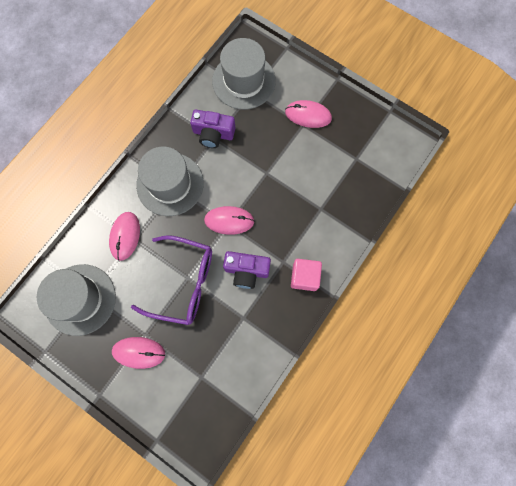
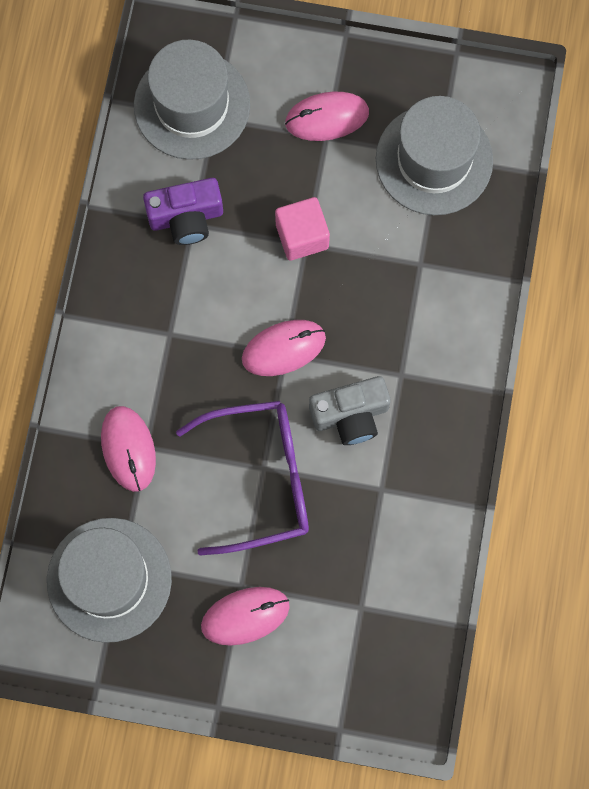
camera: 25 degrees left, 0 degrees up
(170, 184) = (157, 332): grey hat -> grey hat (434, 160)
(246, 271) = (350, 415): purple camera -> grey camera
(304, 277) = (445, 383): pink cube -> pink cube (302, 236)

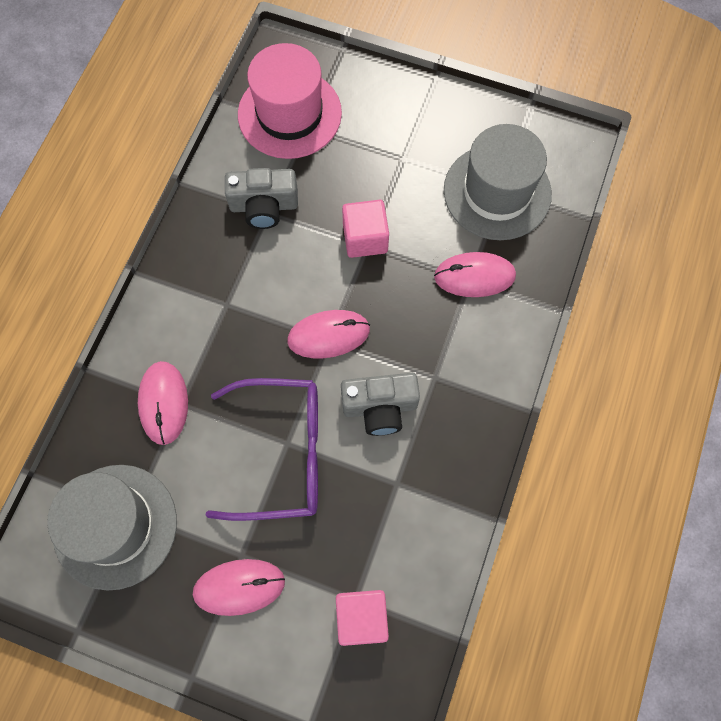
camera: 10 degrees right, 5 degrees down
(186, 217) = (264, 206): purple camera -> grey camera
(192, 105) = (289, 114): grey hat -> pink hat
(327, 118) = (406, 142): pink mouse -> pink mouse (474, 276)
(370, 623) = (361, 618): none -> pink cube

